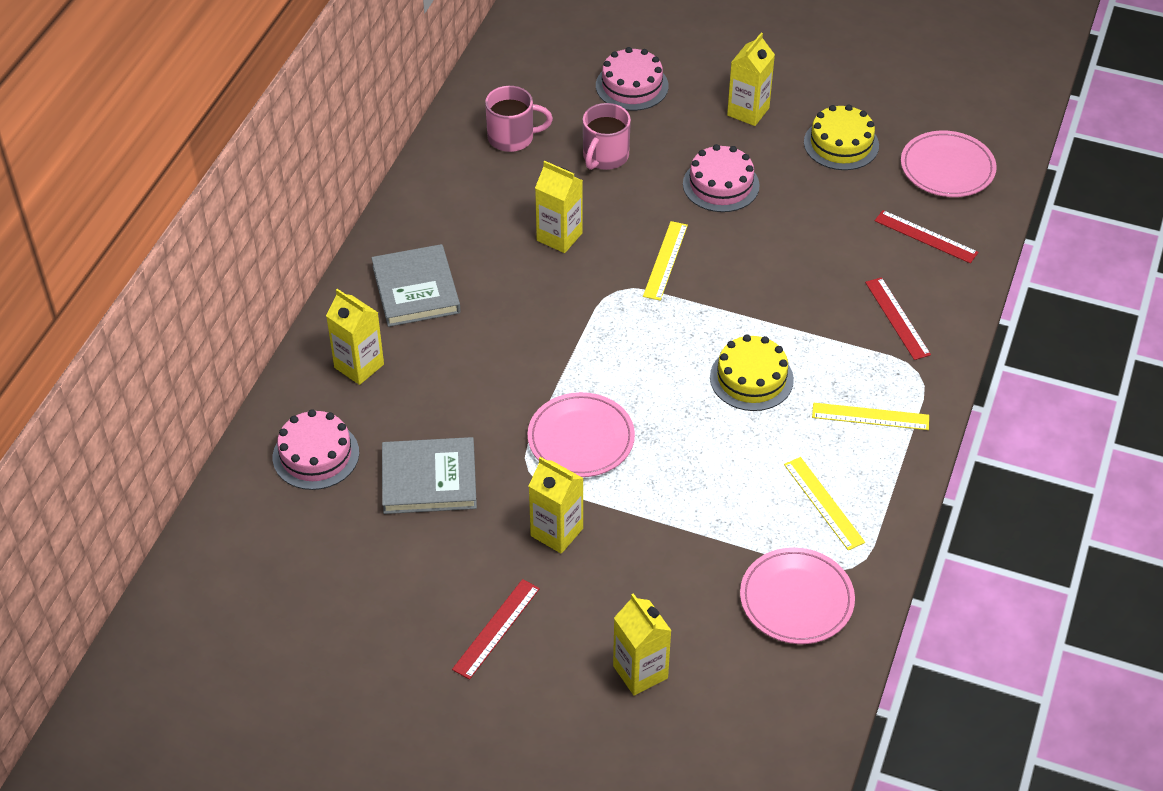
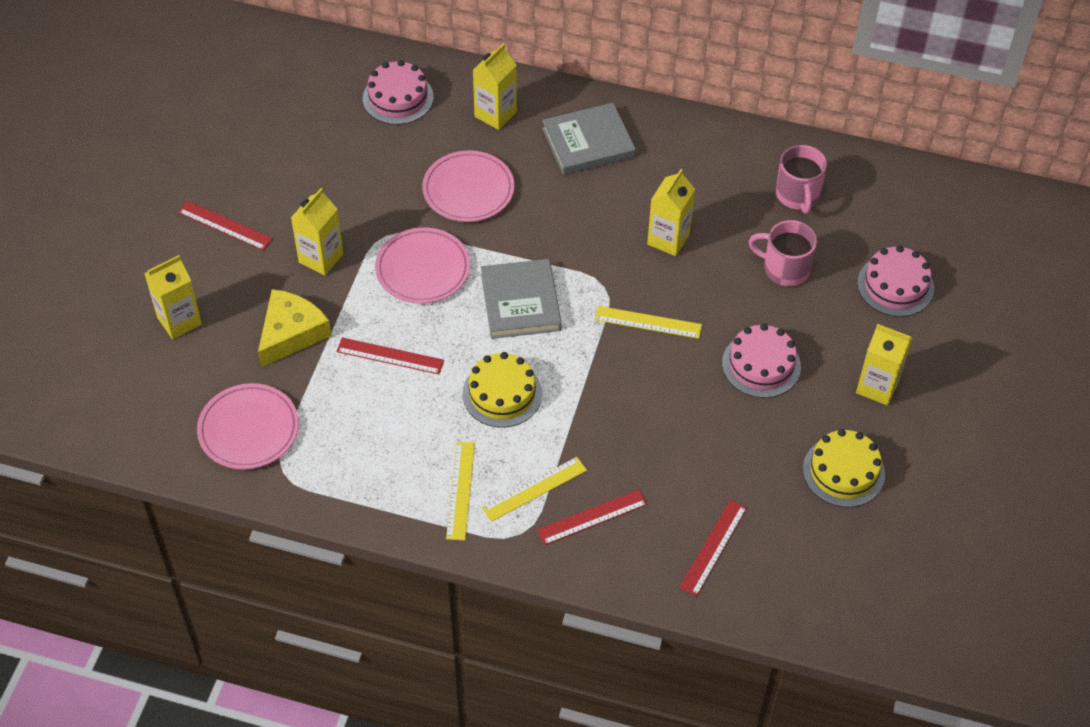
camera: 85 degrees right, 5 degrees up
(429, 479) = (375, 171): grey book -> grey book (520, 302)
(664, 560) = (291, 333): none -> yellow cheese
(700, 470) = (390, 356): none -> red ruler
(823, 503) = (355, 451): yellow ruler -> yellow ruler (534, 489)
(947, 168) = (824, 572): pink plate -> pink plate (468, 190)

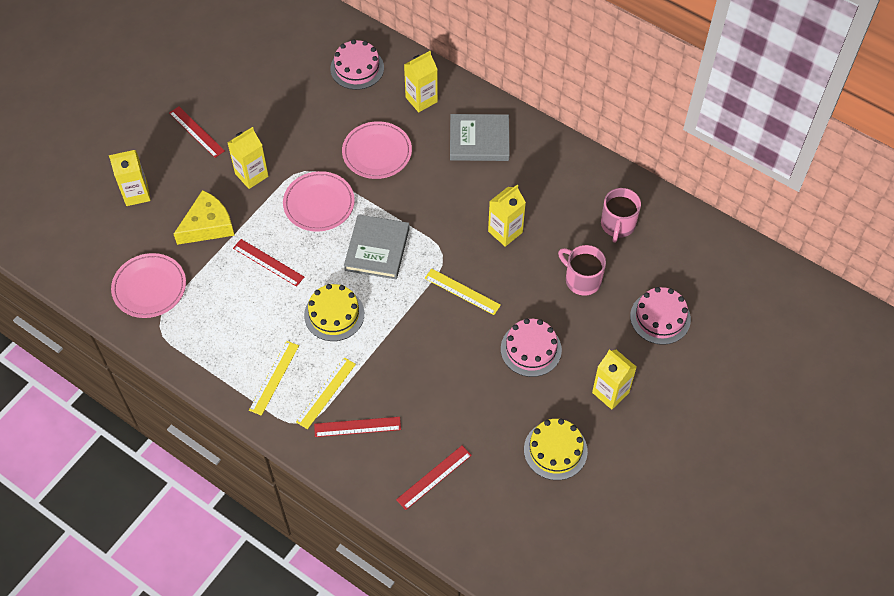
camera: 20 degrees right, 5 degrees up
(534, 489) = (326, 393): yellow ruler -> yellow ruler turned 45 degrees counterclockwise

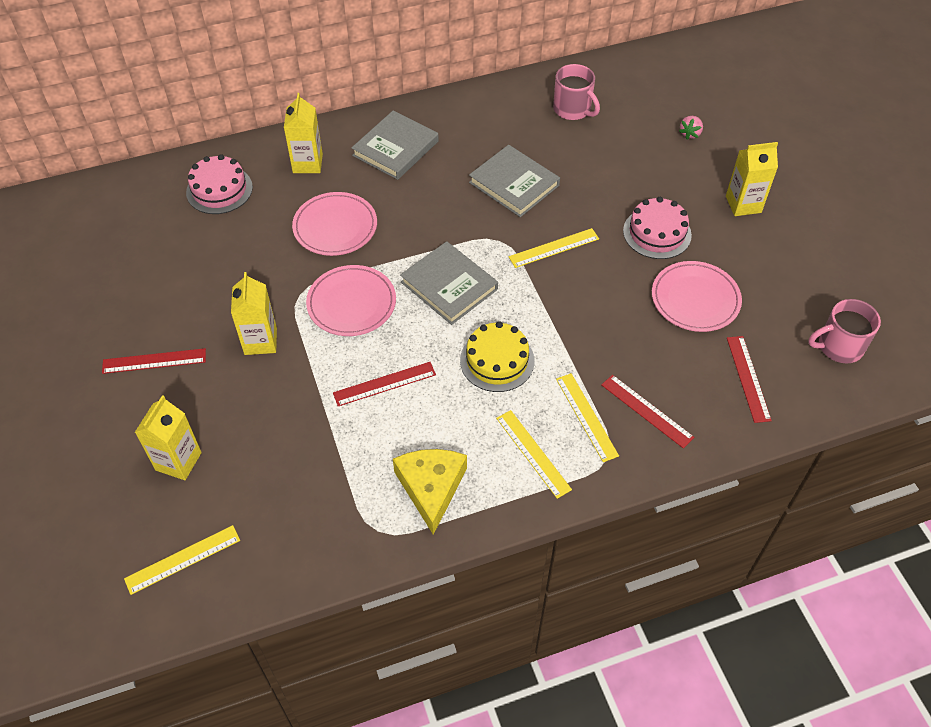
camera: 55 degrees left, 5 degrees down
(76, 241) = (183, 559): none -> yellow ruler
(149, 287) = (318, 514): pink plate -> pink plate (695, 299)
(208, 225) = (286, 414): yellow cheese -> yellow cheese (431, 488)
(357, 427) = (646, 411): red ruler -> red ruler turned 75 degrees counterclockwise
(505, 232) = (514, 184): yellow carton -> grey book
(555, 450) = (778, 272): yellow cake -> none
(582, 279) = (610, 161): pink mug -> pink mug (838, 346)
(660, 317) = (690, 134): pink cake -> pink strawberry

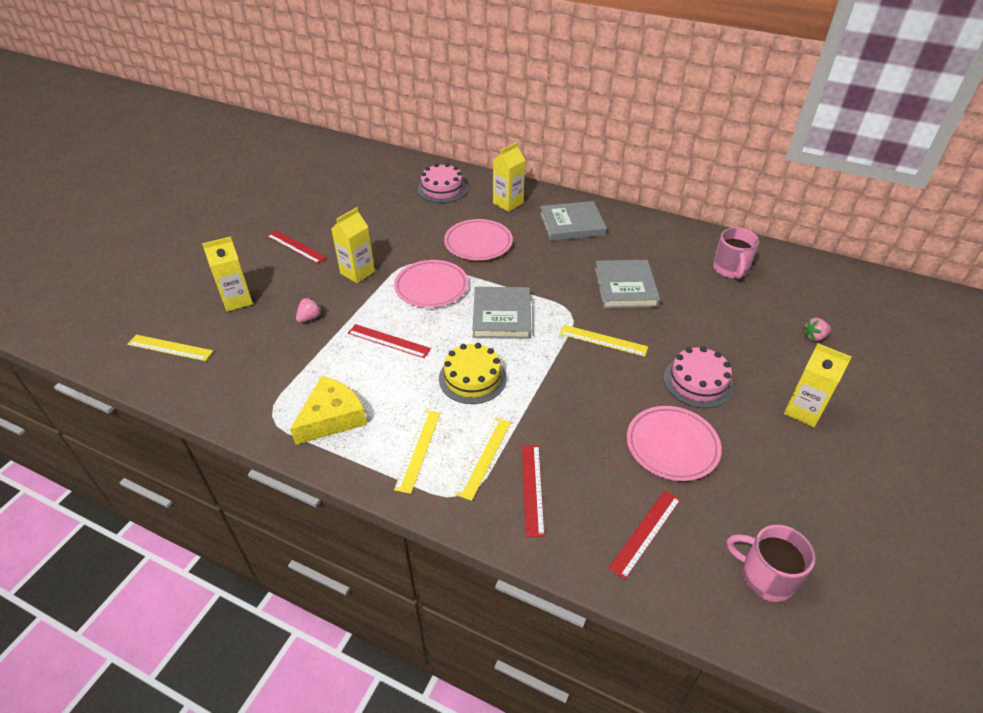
camera: 45 degrees right, 10 degrees down
(280, 420) = (309, 318): none -> pink strawberry

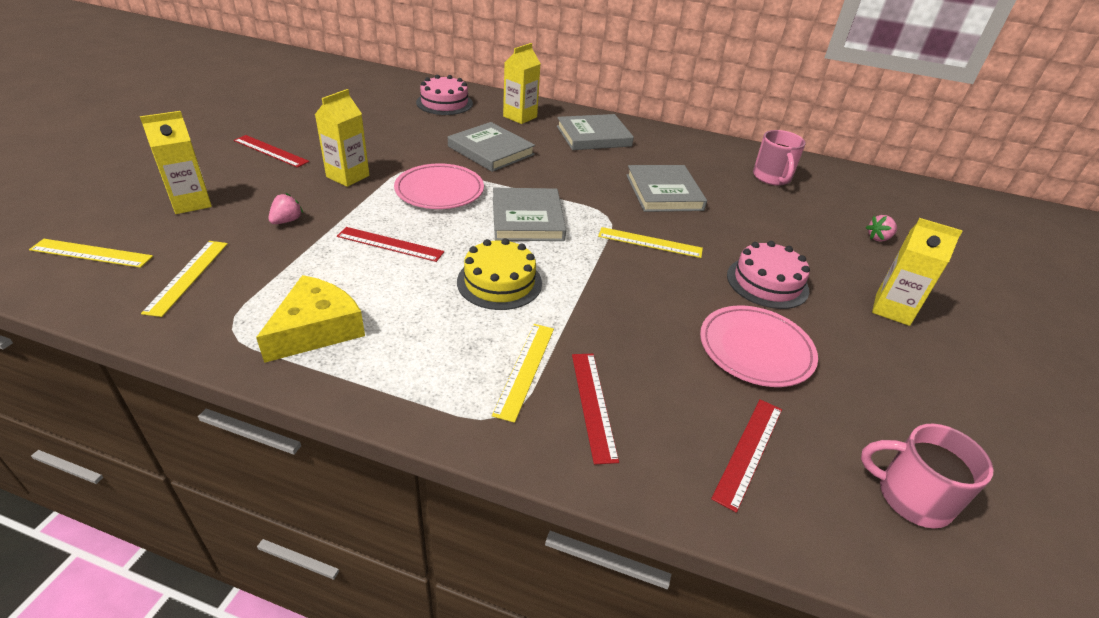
camera: 10 degrees left, 5 degrees down
(418, 450) = (436, 363): yellow ruler -> yellow ruler (187, 276)
(478, 243) = (491, 151): pink plate -> grey book

